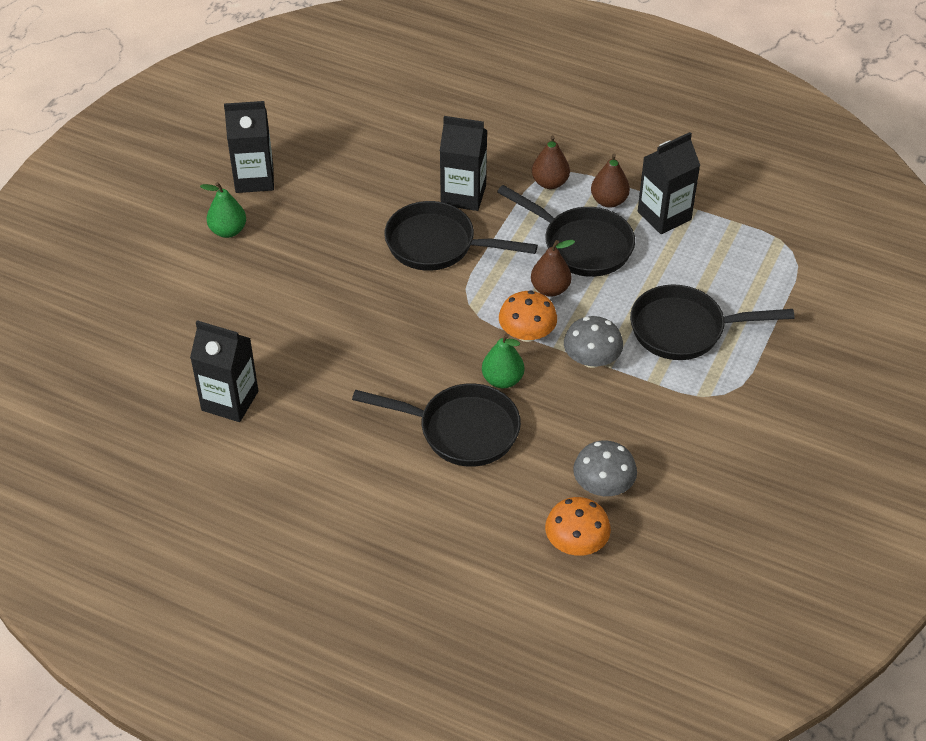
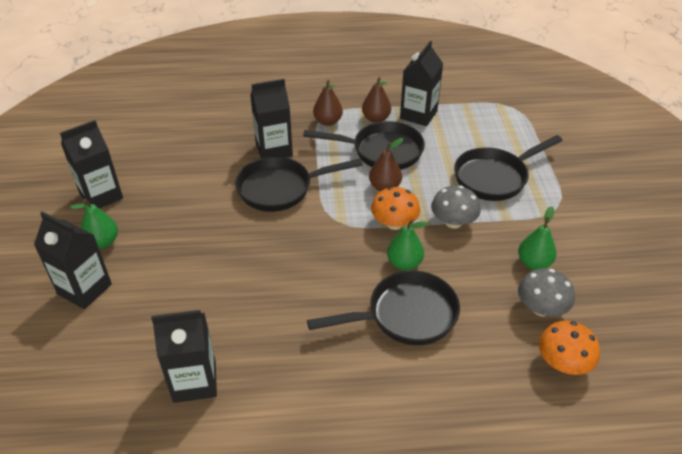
camera: 30 degrees left, 5 degrees down
(186, 272) = (84, 289): none -> black carton
(639, 439) = (533, 263): none -> green pear

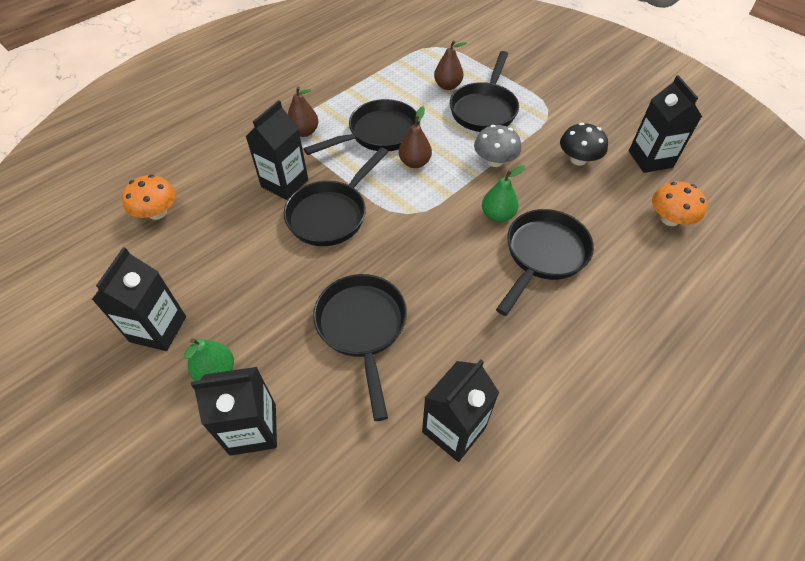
camera: 40 degrees left, 10 degrees up
(214, 276) = (362, 328): none -> black pan
(376, 119) = (342, 108): brown pear -> brown pear (447, 86)
(394, 223) = (455, 188): orange mushroom -> orange mushroom (157, 212)
(418, 115) = (373, 88): black carton -> black carton (650, 159)
(533, 263) = (578, 159): green pear -> black mushroom
(541, 308) = (617, 189): grey mushroom -> none

